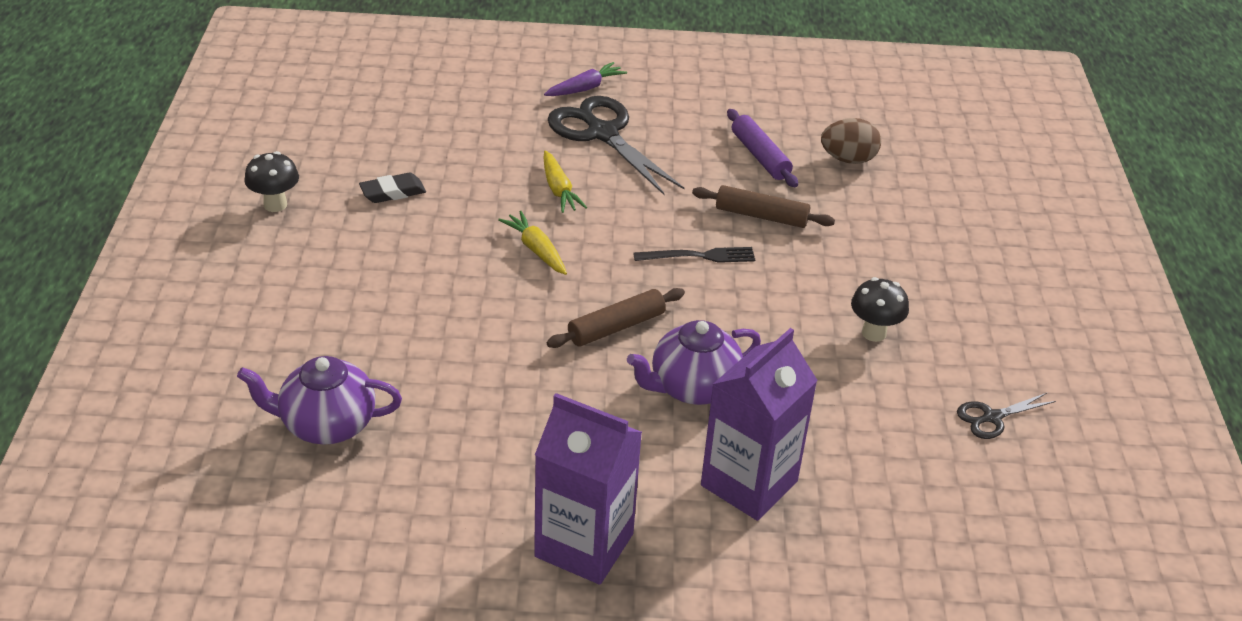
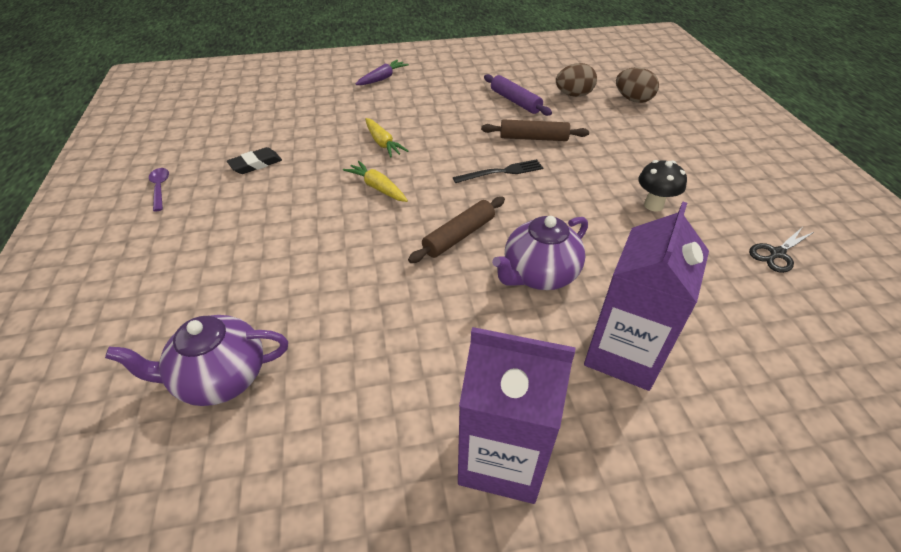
camera: 10 degrees left, 5 degrees up
(275, 205) = (160, 188): black mushroom -> purple spoon
(602, 134) = (403, 103): black scissors -> none
(930, 181) = (633, 100): none -> brown egg

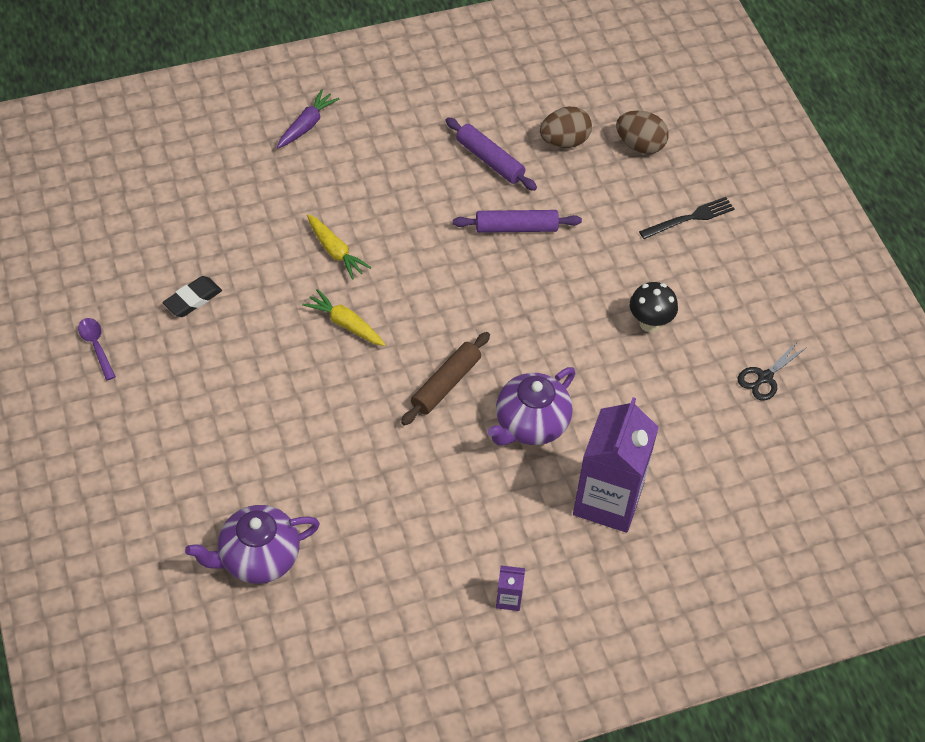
camera: 10 degrees left, 10 degrees up
(501, 172) = (482, 288): black fork -> black fork (689, 218)
(502, 458) = (508, 599): purple carton -> purple carton, size x0.40
(533, 138) = (516, 228): brown rolling pin -> purple rolling pin

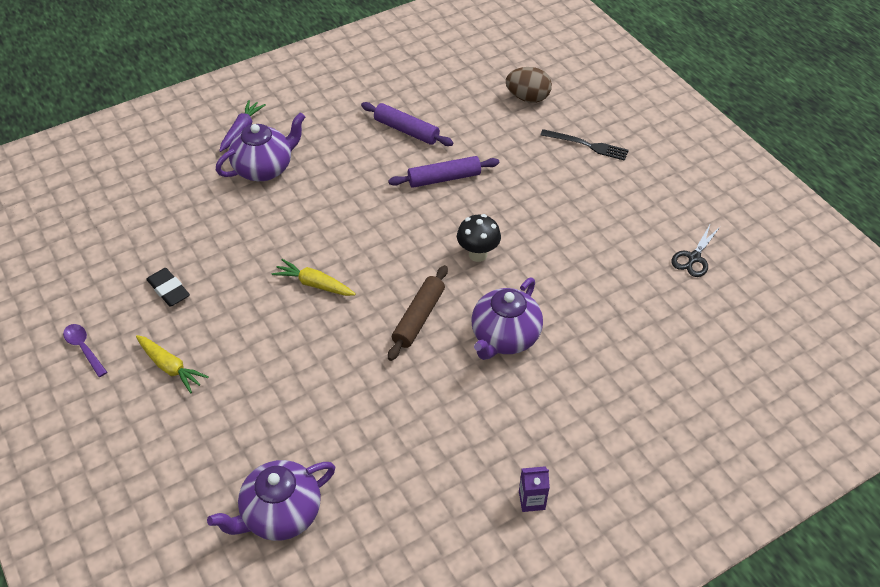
camera: 10 degrees left, 5 degrees down
(193, 299) = (169, 290): black eraser -> black eraser turned 75 degrees counterclockwise
(322, 177) = (264, 168): none -> purple teapot
(335, 251) = (290, 225): yellow carrot -> yellow carrot (170, 367)
(564, 141) = (464, 106): brown egg -> none
(608, 500) = (594, 390): purple carton -> none
(649, 323) = (581, 233): black mushroom -> black mushroom (478, 254)
(689, 218) = (587, 145): black fork -> black fork turned 60 degrees clockwise

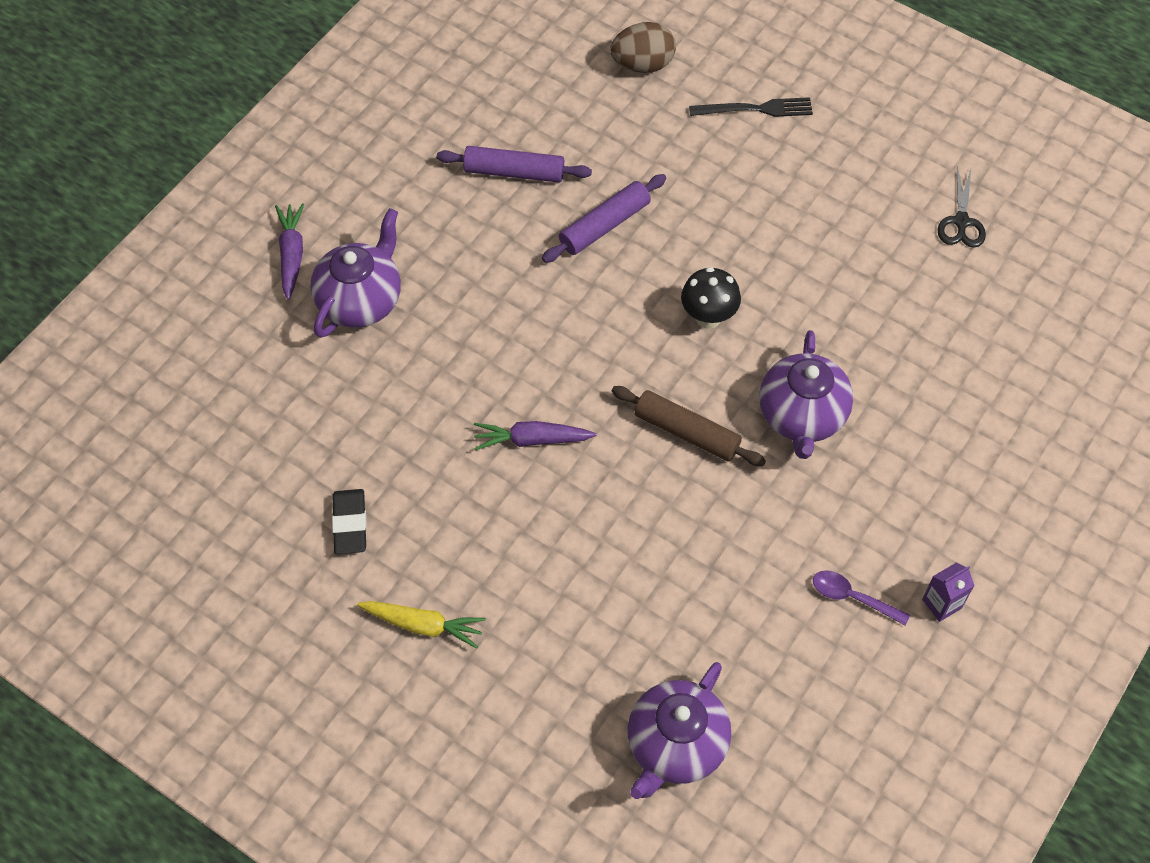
camera: 25 degrees left, 10 degrees up
(84, 348) = (294, 648): purple spoon -> purple spoon (852, 597)
(169, 290) = (350, 524): black eraser -> black eraser turned 60 degrees clockwise
(315, 284) = (532, 440): yellow carrot -> purple carrot
(419, 317) = (686, 432): brown rolling pin -> brown rolling pin turned 60 degrees counterclockwise

